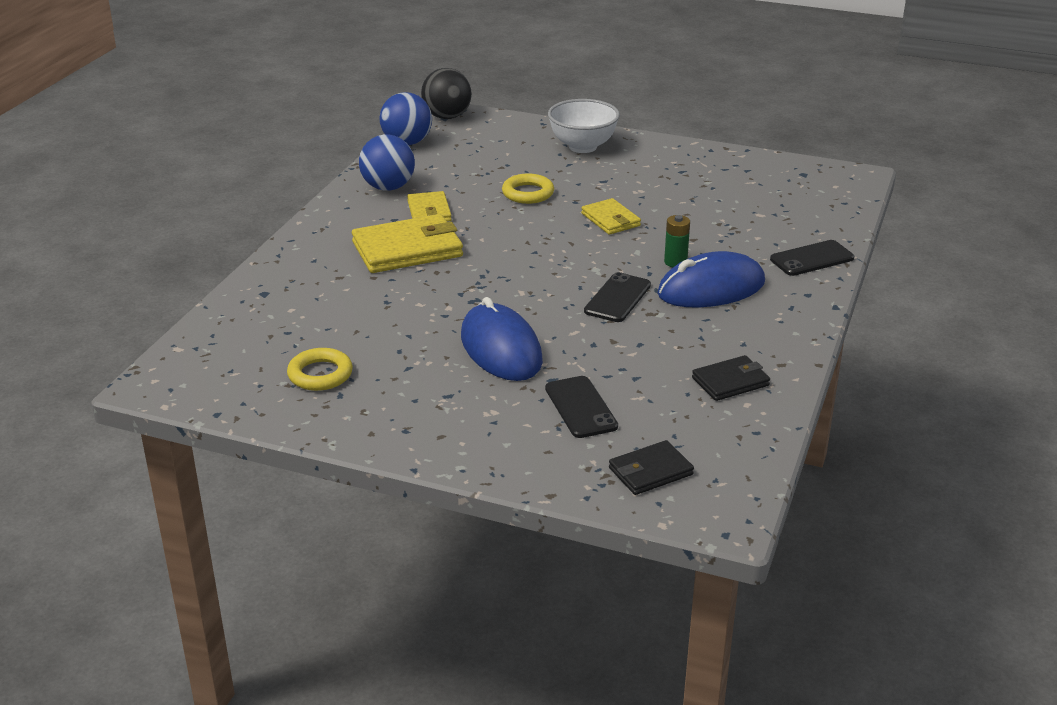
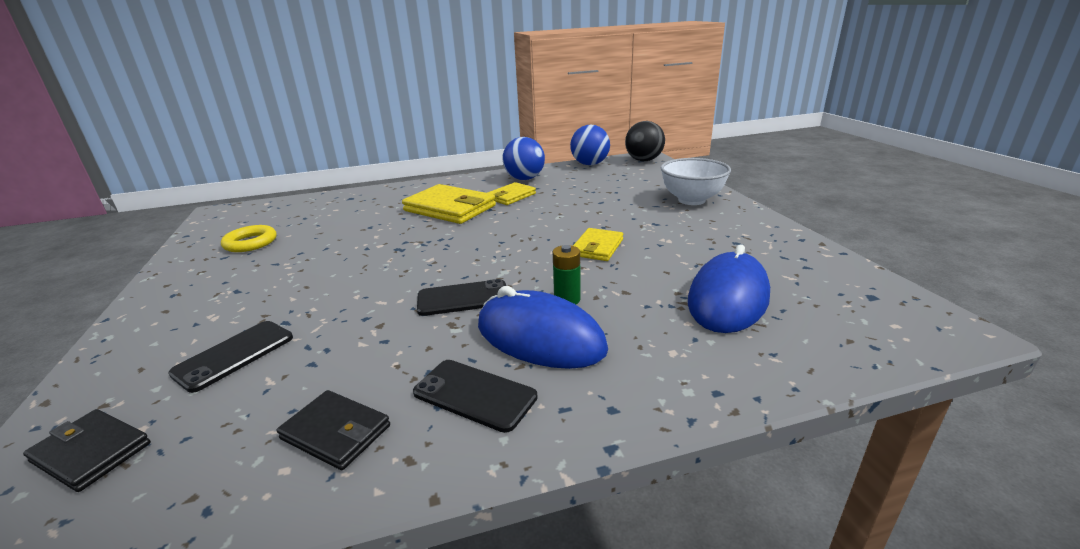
camera: 55 degrees right, 5 degrees down
(501, 349) = (326, 283): blue mouse -> blue mouse (728, 298)
(528, 193) = (586, 210): yellow ring -> none
(812, 259) = (701, 377): black phone -> black phone (474, 395)

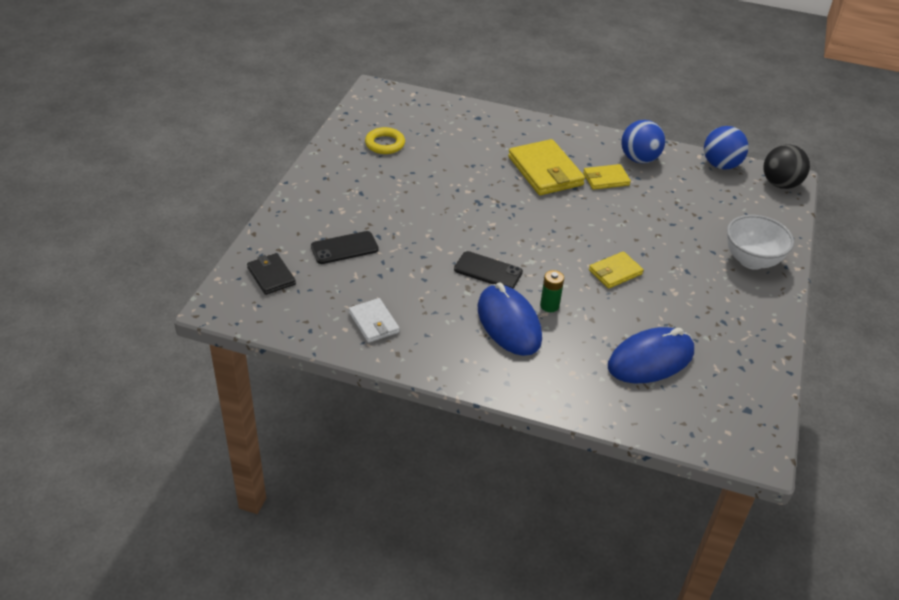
camera: 30 degrees right, 15 degrees up
(336, 432) = (374, 322): black wallet -> white wallet
(474, 395) = (448, 338): black phone -> none

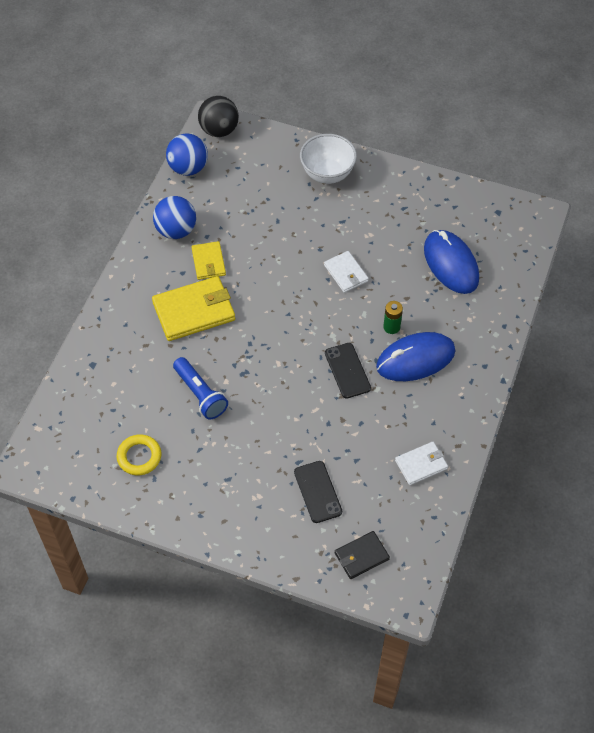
camera: 85 degrees left, 15 degrees up
(451, 176) = (200, 394): none -> blue flashlight
(488, 271) = (347, 370): black phone -> black phone turned 45 degrees counterclockwise
(615, 272) = (346, 273): yellow wallet -> white wallet

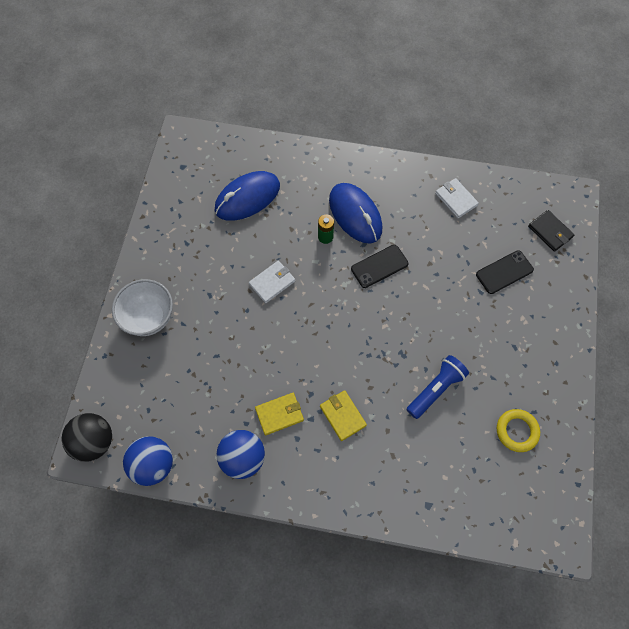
camera: 100 degrees left, 10 degrees up
(194, 311) = (342, 416): yellow wallet -> yellow wallet, size x0.57

